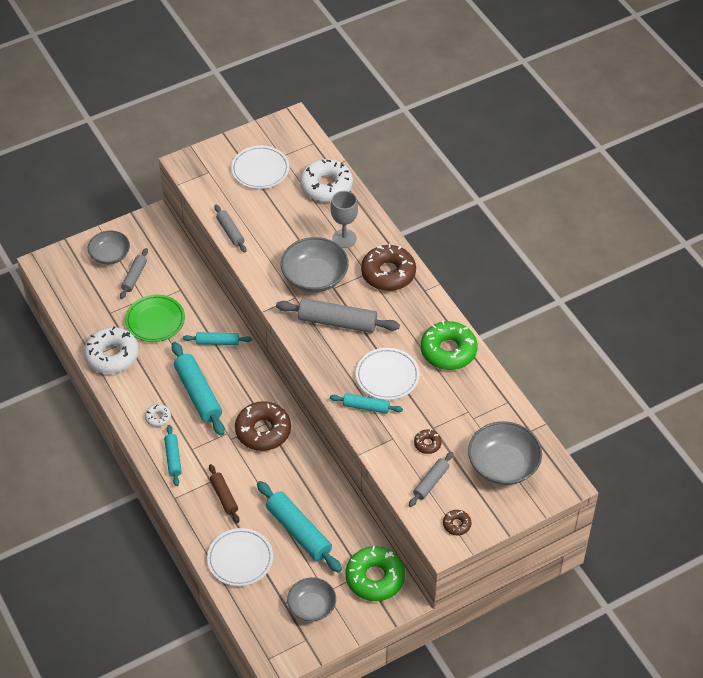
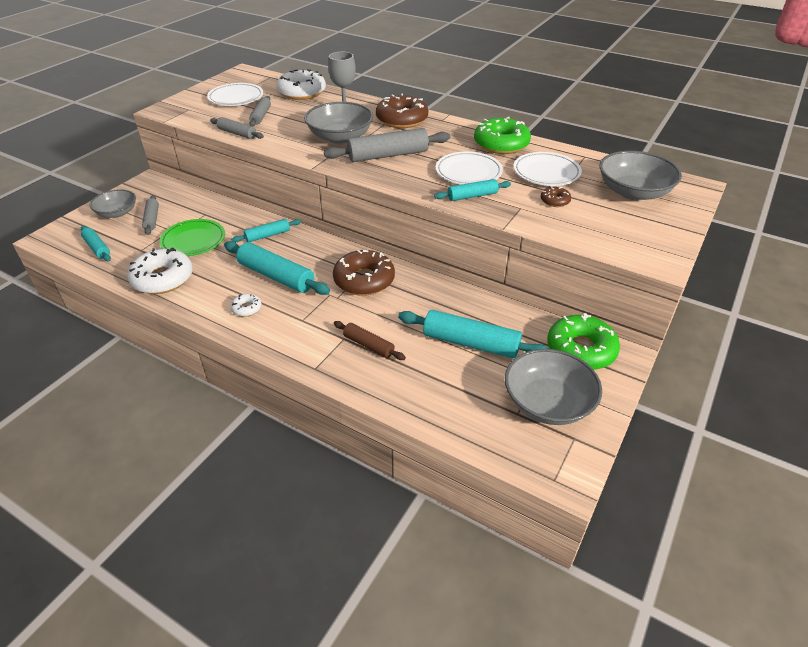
camera: 30 degrees left, 10 degrees down
(173, 458) = (288, 335): turquoise rolling pin -> turquoise rolling pin (97, 248)
(240, 559) = (433, 393): white plate -> white plate (546, 172)
(312, 606) = (548, 403): grey bowl -> grey bowl, size x1.52
(431, 482) = (590, 224): grey rolling pin -> grey rolling pin (261, 116)
(456, 524) = (651, 244): brown donut -> none

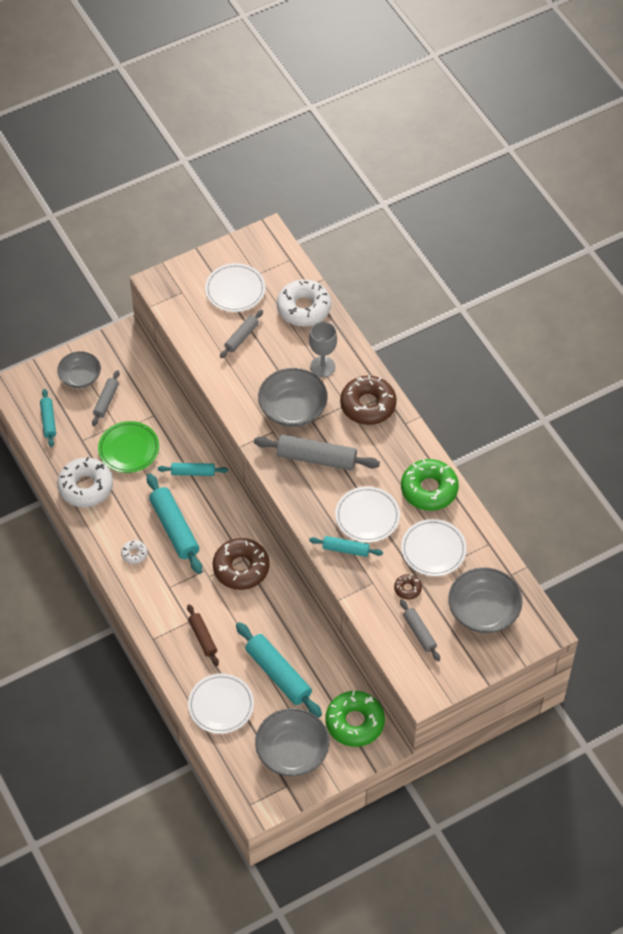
camera: 30 degrees right, 15 degrees up
(237, 133) = (205, 359): grey rolling pin -> grey rolling pin (419, 633)
(436, 395) = (221, 705): none -> white plate

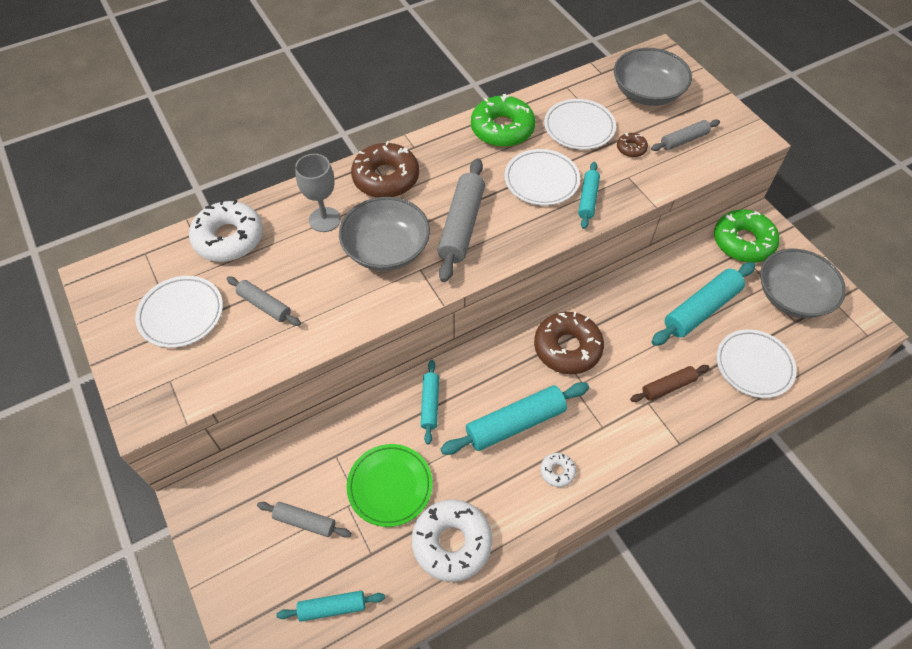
camera: 90 degrees left, 0 degrees up
(80, 377) = (256, 563): grey bowl -> none

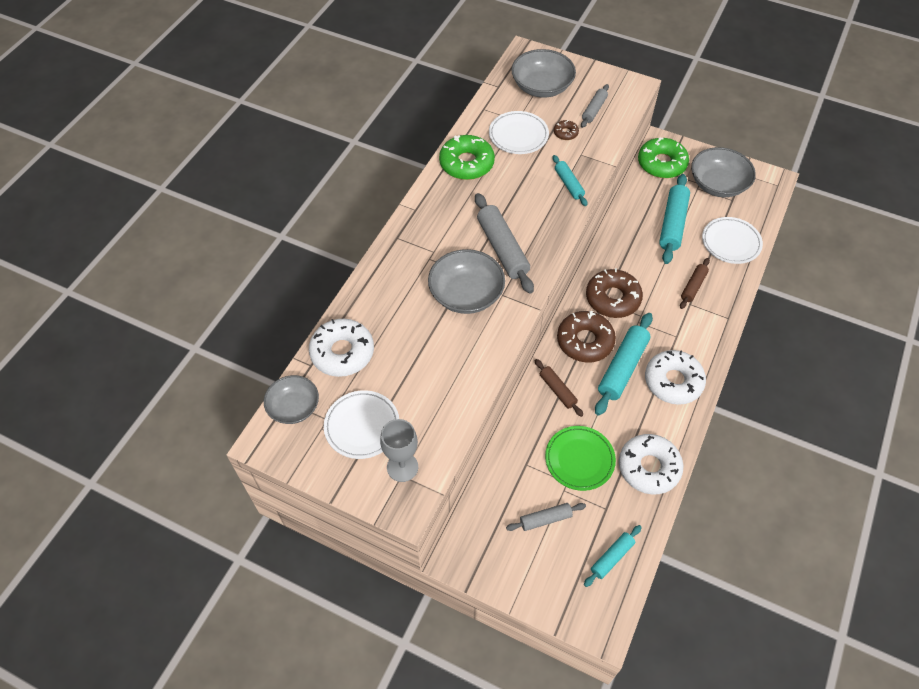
camera: 35 degrees left, 0 degrees up
(145, 262) = (294, 407): none -> grey bowl
(264, 305) = (418, 383): grey rolling pin -> none
(324, 219) = (401, 298): grey goblet -> grey goblet (402, 467)
(386, 178) = (417, 243): brown donut -> brown donut (585, 341)
(430, 404) = (557, 390): turquoise rolling pin -> brown rolling pin
(541, 180) = (527, 187): white plate -> none
(557, 471) = (673, 381): white donut -> white donut, size x2.14

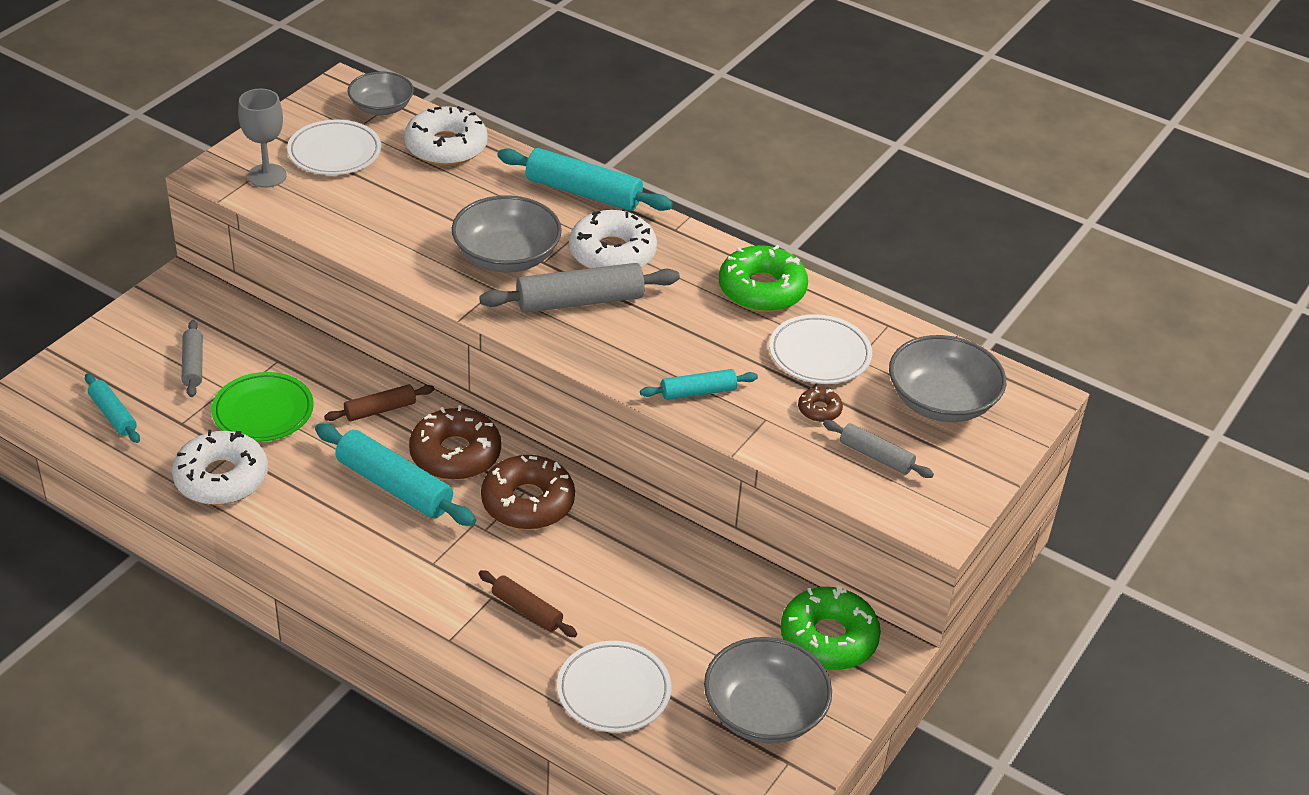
camera: 95 degrees right, 15 degrees down
(672, 224) = (673, 617): turquoise rolling pin -> turquoise rolling pin (583, 192)
(673, 381) = (350, 538): white donut -> white donut (612, 253)

